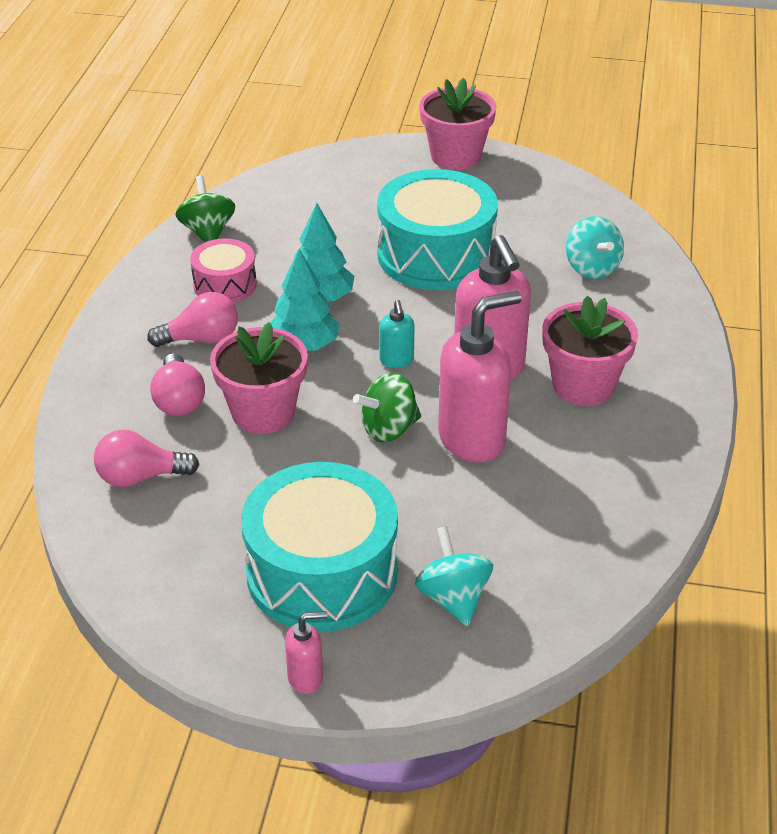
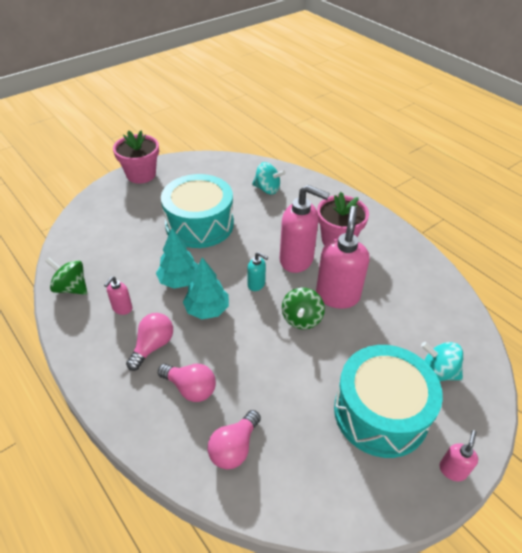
camera: 50 degrees left, 5 degrees up
(225, 284) = (122, 308): pink drum -> pink soap dispenser
(263, 412) = (239, 358): pink flower pot -> none

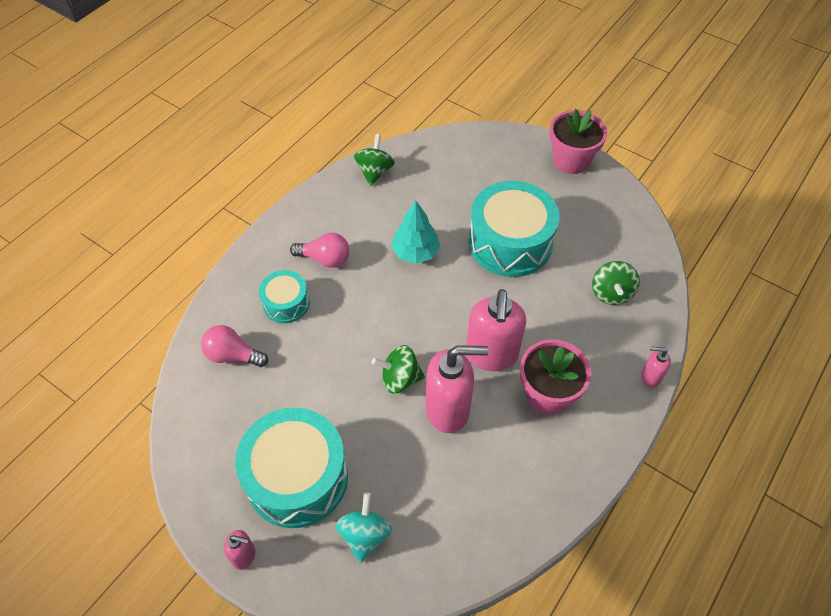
camera: 75 degrees right, 10 degrees up
(122, 308) = (362, 219): pink soap dispenser -> pink soap dispenser (650, 377)
(190, 388) = (286, 303): pink light bulb -> turquoise drum
(207, 309) = (384, 288): turquoise tree -> none
(256, 284) = (435, 323): turquoise soap dispenser -> none
(267, 189) = (611, 293): turquoise spinning top -> green spinning top

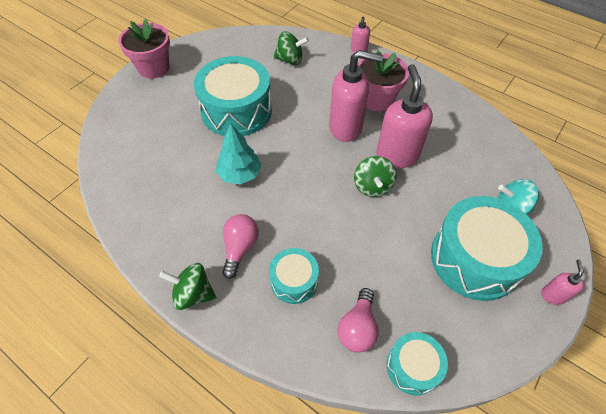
camera: 90 degrees left, 0 degrees up
(189, 399) = (413, 367): none -> turquoise drum
(375, 172) = (130, 207): green spinning top -> green spinning top (193, 294)

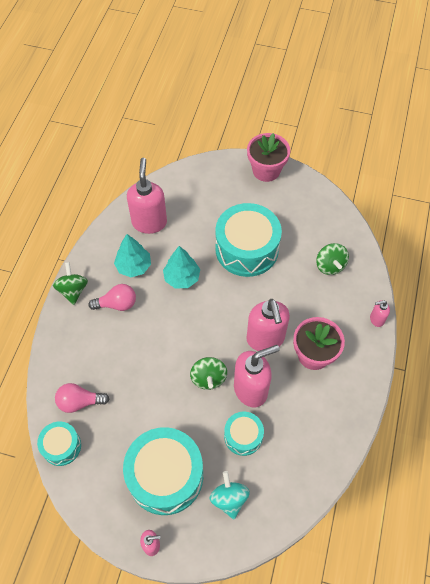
camera: 70 degrees right, 5 degrees up
(147, 183) = (149, 222): none -> pink soap dispenser
(197, 216) = (133, 266): none -> turquoise tree
(294, 281) = (102, 348): turquoise drum -> turquoise drum (243, 436)
(372, 186) = (208, 378): green spinning top -> green spinning top turned 75 degrees counterclockwise

